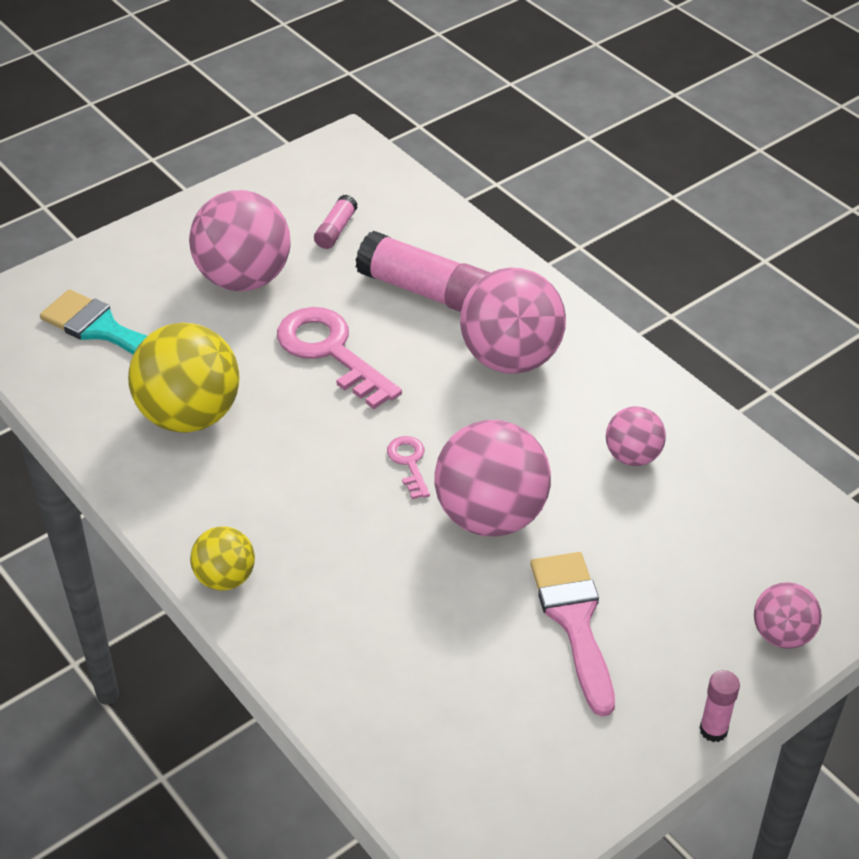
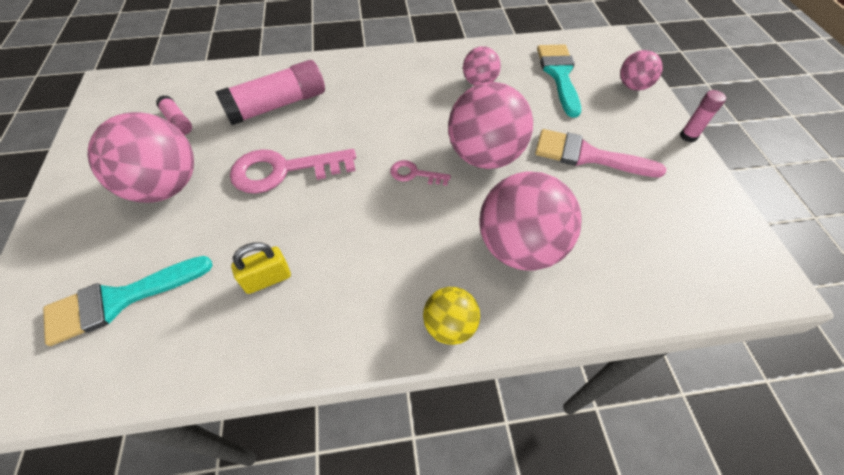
camera: 60 degrees left, 10 degrees up
(189, 415) = (267, 279): yellow ball -> yellow padlock
(510, 358) = (367, 95): pink ball -> pink ball (519, 247)
(731, 537) = (559, 74): none -> turquoise brush

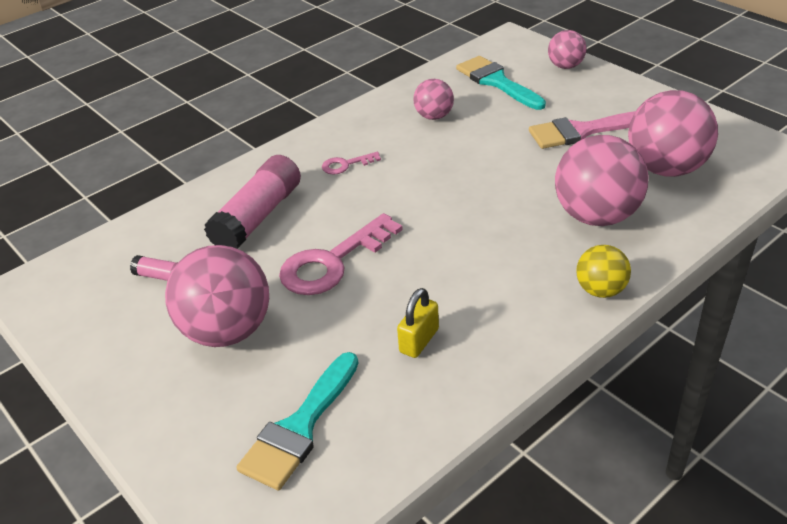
camera: 30 degrees left, 15 degrees down
(414, 174) = (456, 208): pink key -> pink key (346, 165)
(485, 156) = (501, 168): pink ball -> pink ball (666, 168)
(688, 136) = (641, 85): pink glue stick -> none

